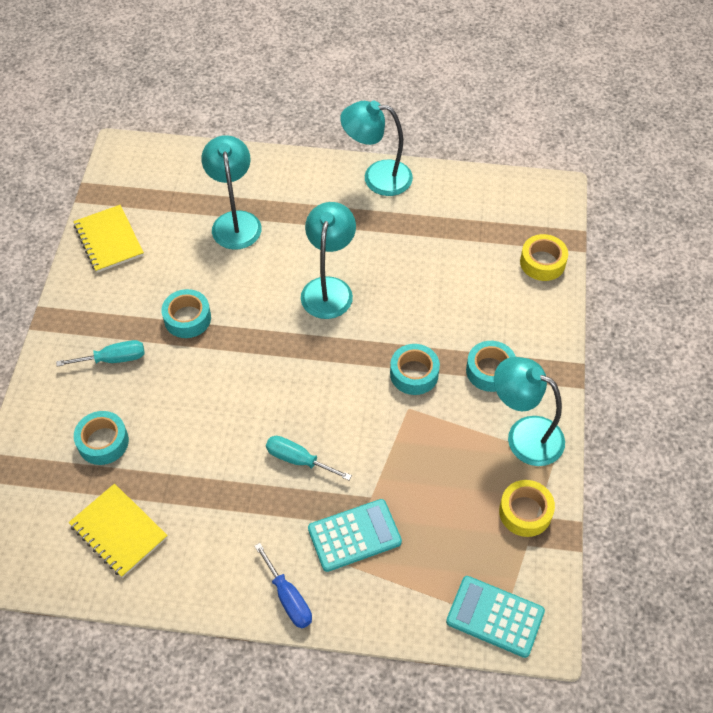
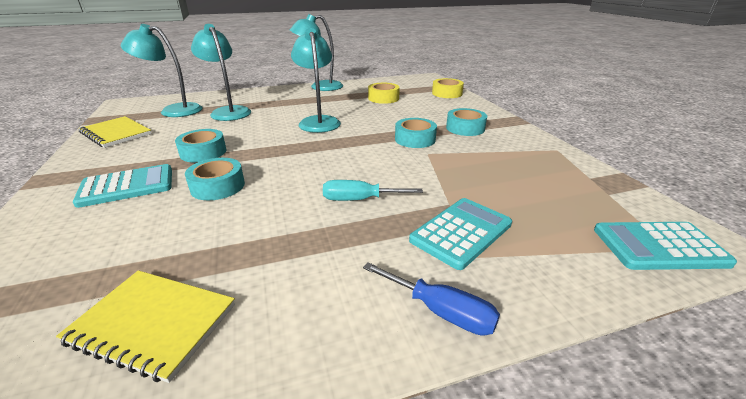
camera: 25 degrees left, 25 degrees down
(103, 442) = (118, 244): turquoise tape -> turquoise tape (218, 186)
(113, 359) = (127, 186): turquoise screwdriver -> turquoise calculator
(524, 435) = (523, 146): turquoise lamp -> turquoise lamp (174, 110)
(525, 512) = (579, 178): yellow tape -> yellow tape (383, 98)

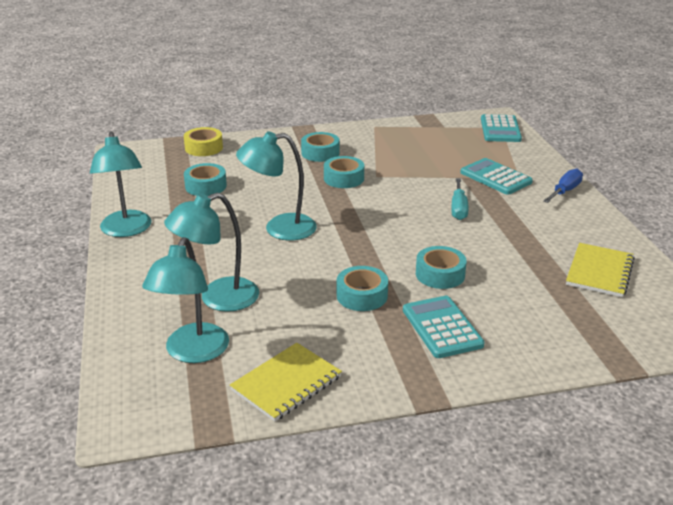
camera: 85 degrees left, 0 degrees up
(383, 98) = (206, 186): yellow tape -> turquoise tape

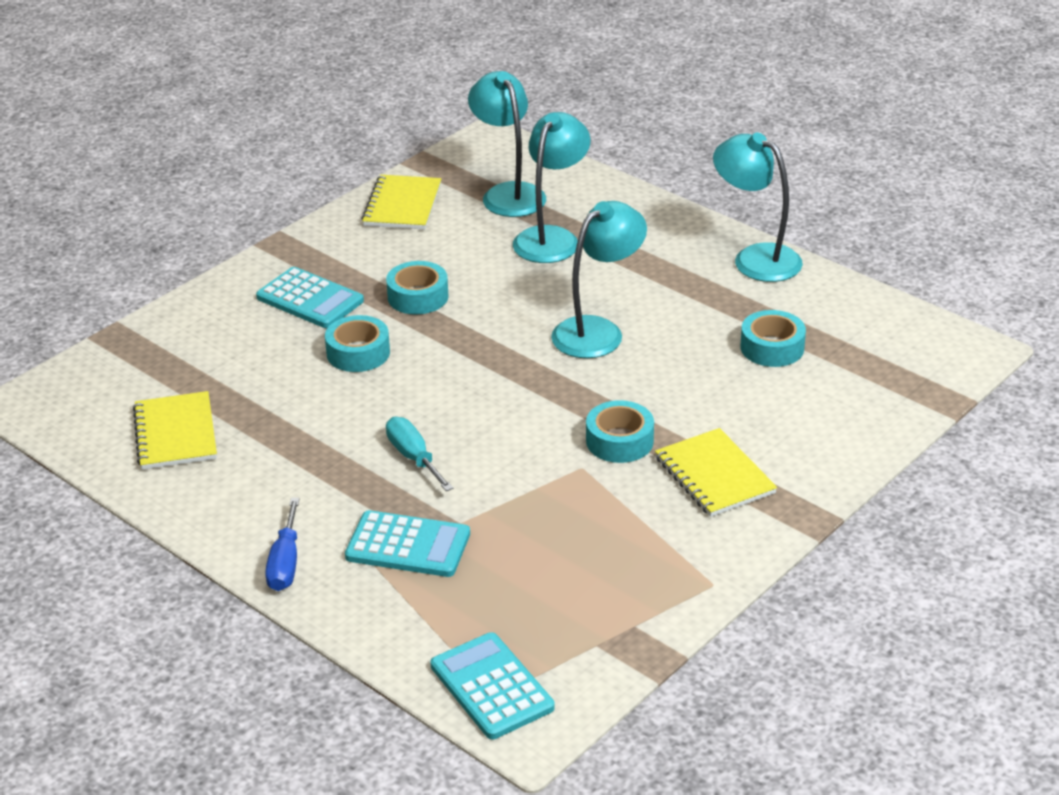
camera: 145 degrees right, 5 degrees up
(204, 148) = (885, 407): yellow tape -> none
(320, 153) = (714, 475): turquoise tape -> yellow notebook

